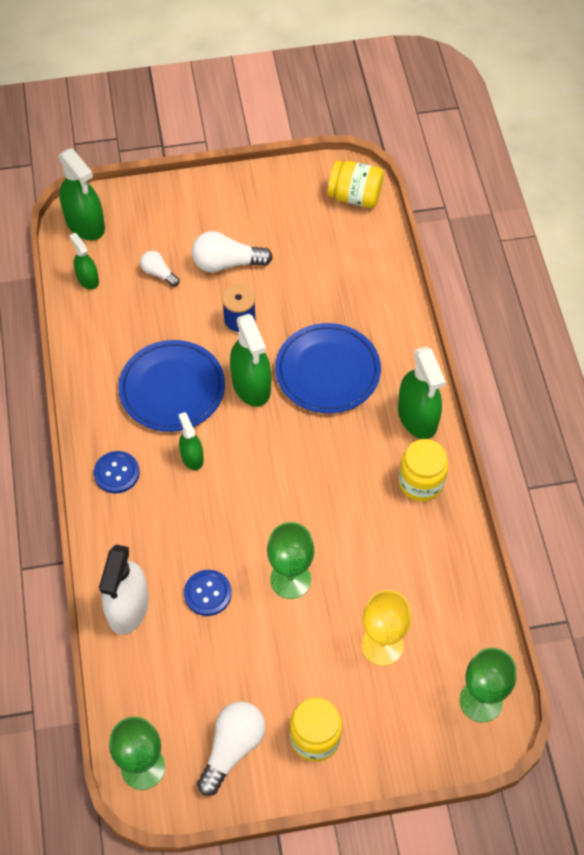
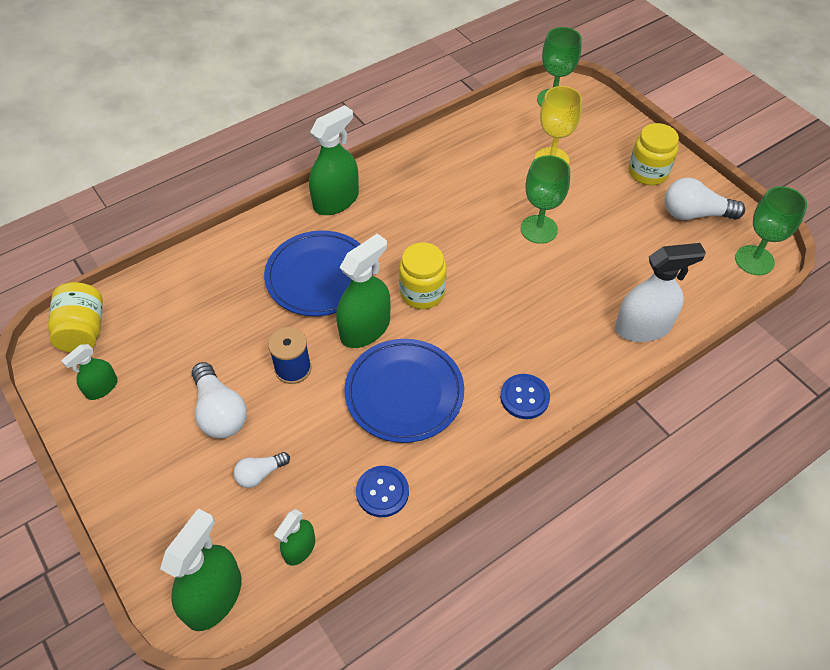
camera: 115 degrees left, 5 degrees down
(158, 273) = (260, 474): white light bulb -> white light bulb turned 45 degrees clockwise
(192, 457) = (470, 343): green spray bottle -> green spray bottle (102, 387)
(207, 593) = (589, 277): blue button -> blue button (382, 492)
(421, 482) = (399, 180): yellow jar -> yellow jar (422, 292)

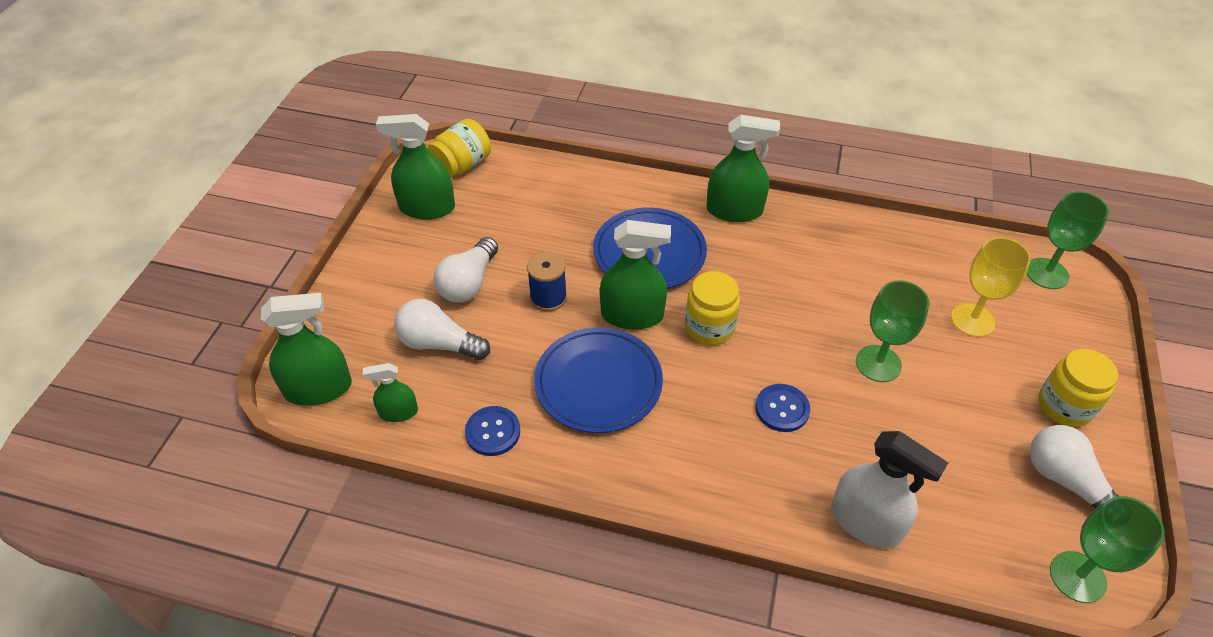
camera: 50 degrees right, 5 degrees down
(102, 387) = (427, 208): green spray bottle -> green spray bottle, size x1.76
(260, 474) = (439, 344): white light bulb -> white light bulb, size x1.73
(524, 397) = (682, 473): blue button -> blue button (782, 409)

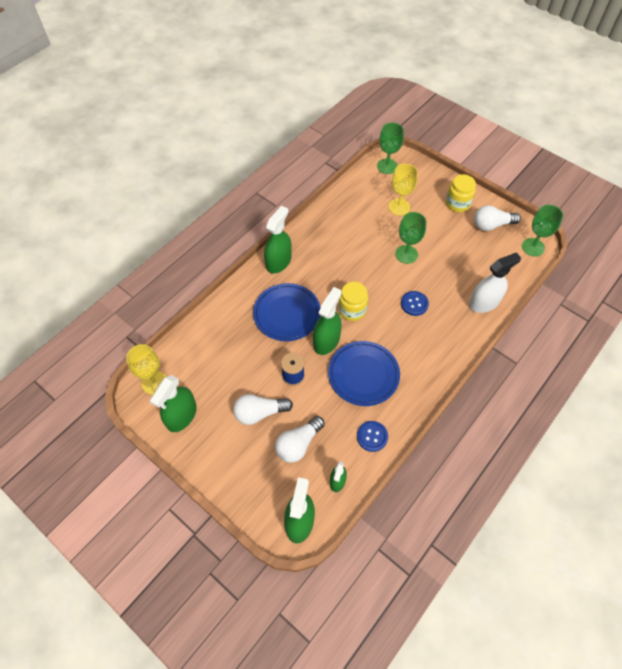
camera: 65 degrees left, 10 degrees up
(462, 165) = (154, 382): yellow jar -> yellow goblet
(469, 283) = (260, 413): white light bulb -> white light bulb turned 120 degrees clockwise

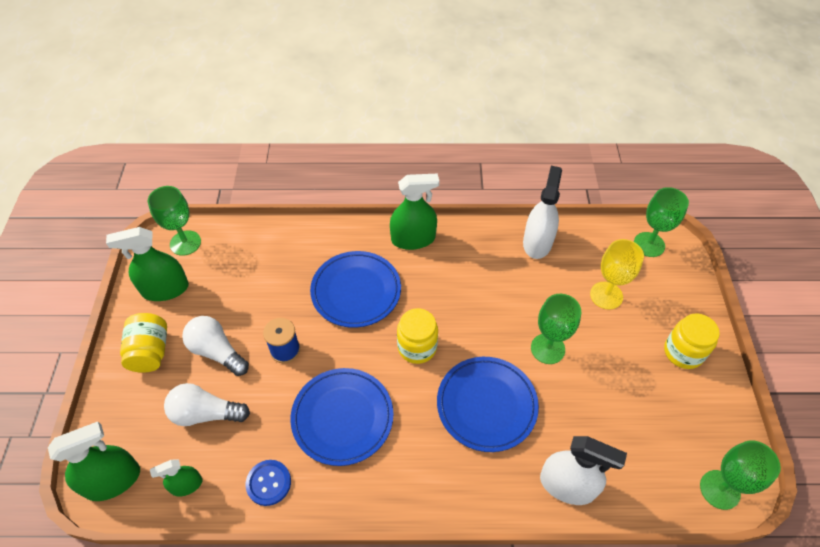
camera: 50 degrees right, 5 degrees down
(154, 382) = (185, 243): yellow goblet -> green goblet
(224, 451) = (150, 352): none -> yellow jar
(326, 340) = (355, 350): green spray bottle -> none
(339, 209) = (537, 242): none -> white spray bottle
(414, 304) = (486, 405): blue button -> blue plate
(492, 225) = (696, 414): white light bulb -> none

